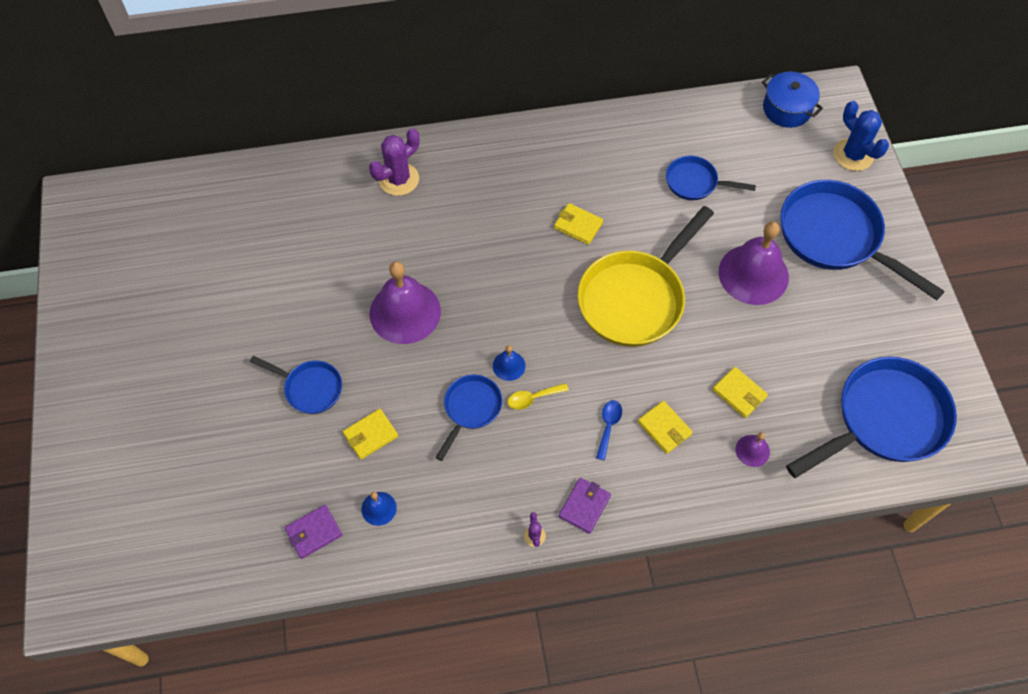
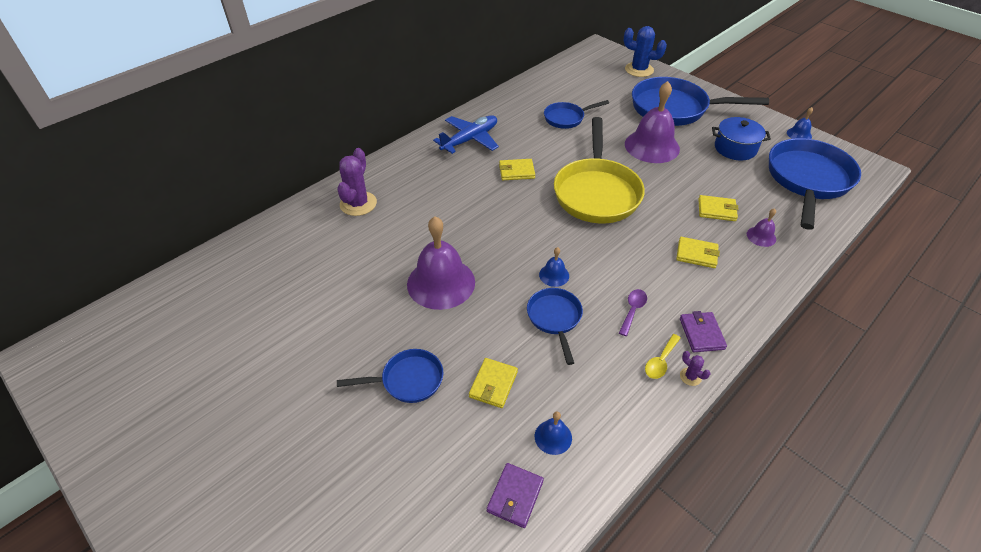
camera: 35 degrees left, 15 degrees down
(533, 398) = (592, 286): yellow spoon -> yellow spoon (660, 361)
(546, 445) = (633, 310): none -> purple spoon
(566, 156) = (470, 139): none -> blue plane
(608, 426) = (661, 273): blue spoon -> none
(787, 109) = (580, 65): blue pot -> blue pot (735, 148)
(948, 357) = (799, 134): none -> blue bell

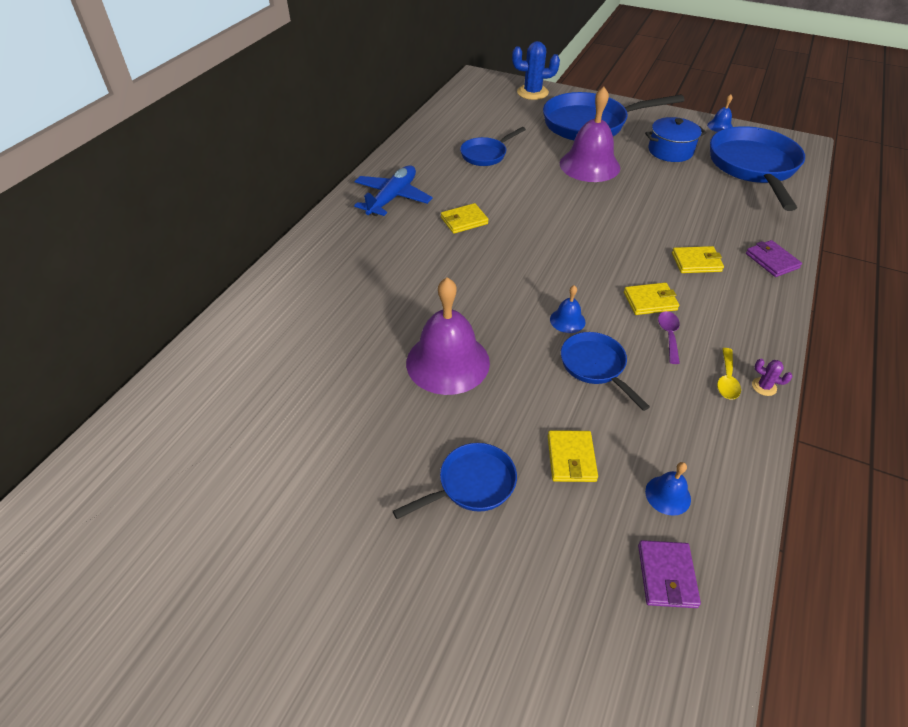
camera: 20 degrees left, 0 degrees up
(358, 204) = (298, 298): purple cactus -> none
(596, 192) = (561, 223): yellow pan -> none
(701, 334) = (748, 340): purple wallet -> purple wallet (772, 261)
(716, 210) = (689, 214): yellow wallet -> yellow wallet (650, 301)
(761, 236) = (745, 230): purple bell -> none

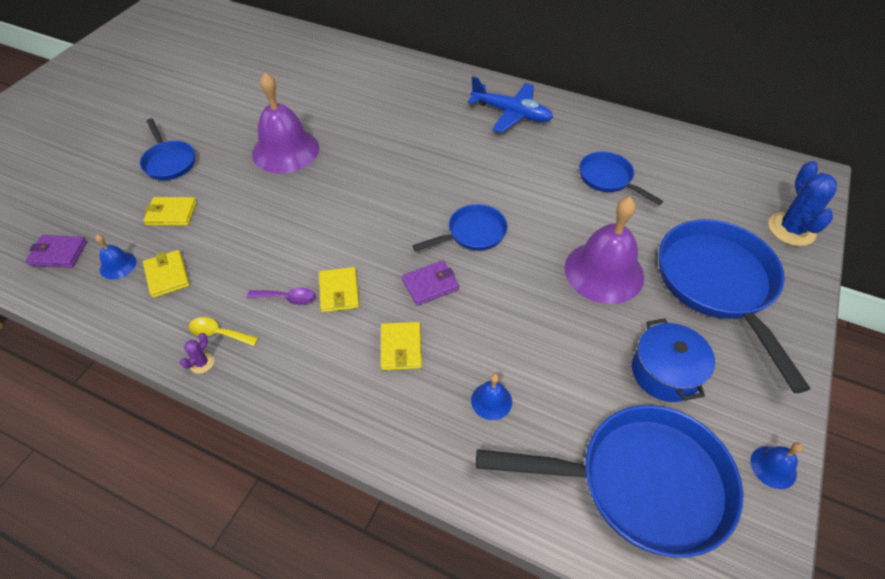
camera: 90 degrees right, 5 degrees up
(464, 221) = (476, 160): yellow wallet -> yellow wallet (167, 275)
(567, 320) = (321, 225): blue bell -> blue bell (491, 401)
(595, 366) = (259, 238): blue pan -> blue pan (472, 233)
(772, 261) = (400, 434): purple wallet -> purple wallet (430, 285)

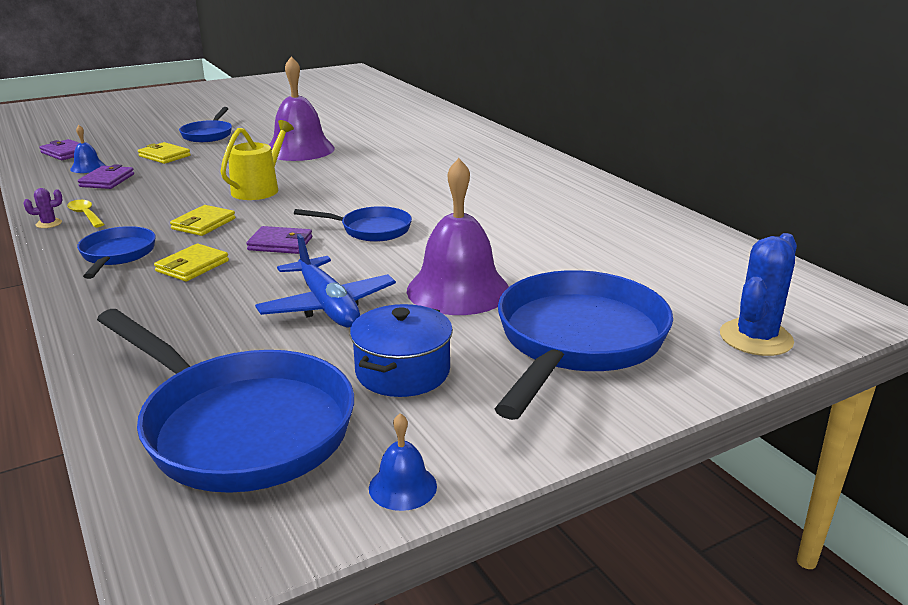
camera: 35 degrees right, 25 degrees down
(167, 275) = (107, 180): yellow wallet -> purple wallet
(287, 298) = (161, 215): purple spoon -> none
(323, 223) = (259, 189): none -> yellow watering can
(491, 401) = (206, 320): blue bell -> none
(511, 113) = (538, 179): blue plane -> blue plane (327, 306)
(608, 179) = (572, 239): blue pan -> blue pan (117, 255)

